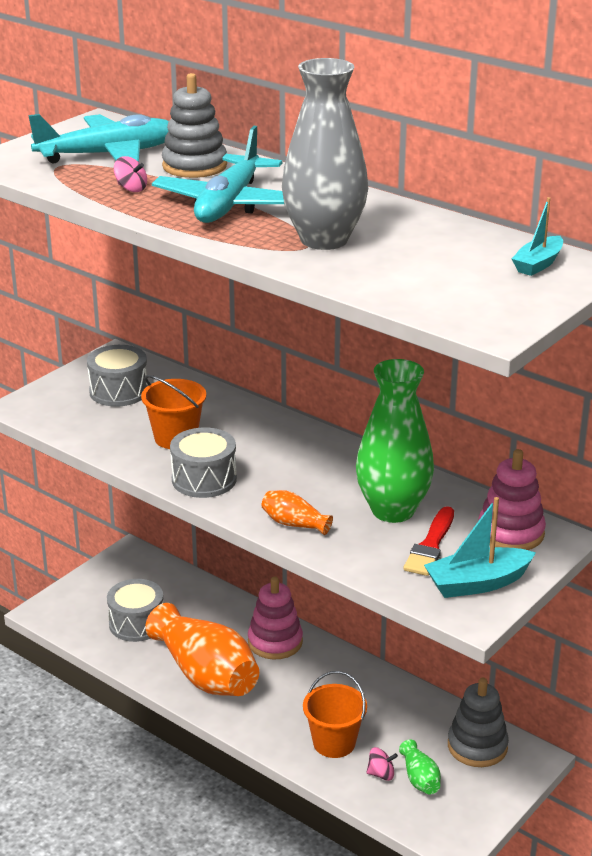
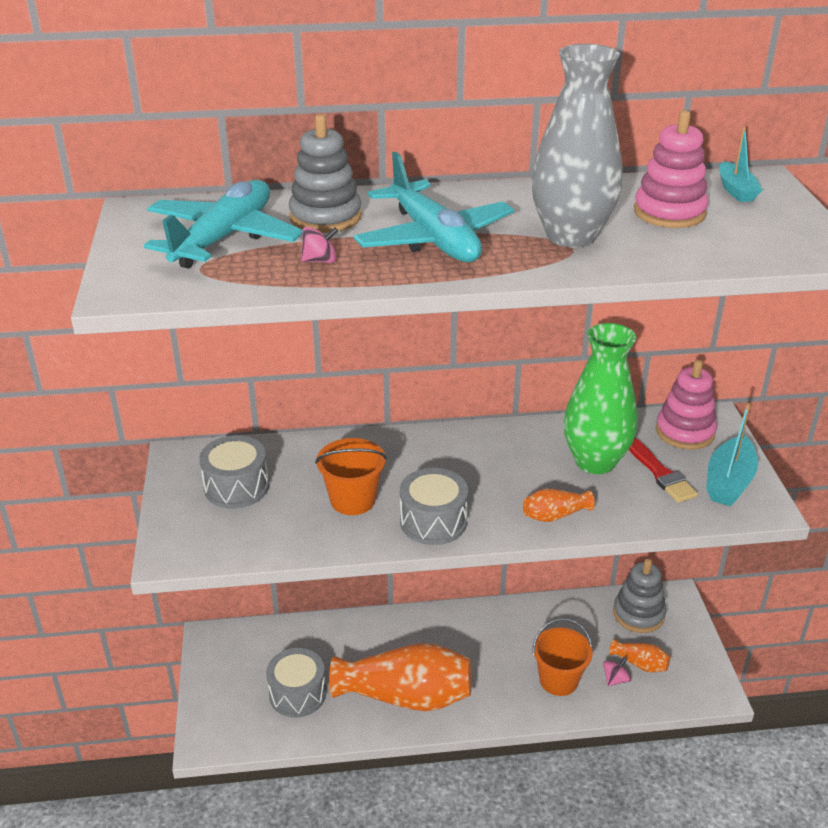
camera: 45 degrees left, 5 degrees up
(275, 642) = (418, 633): pink stacking toy -> pink stacking toy (669, 212)
(420, 779) = (640, 664): green vase -> orange vase

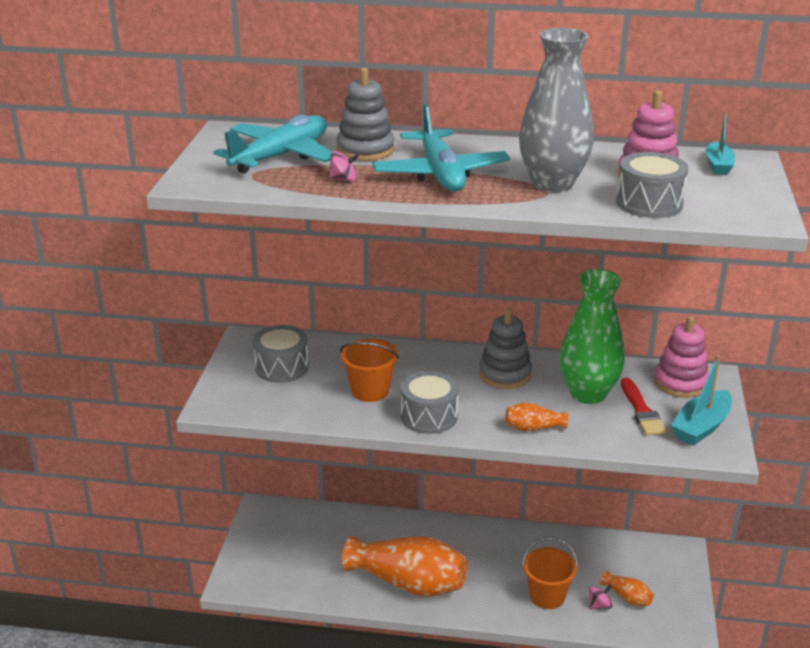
camera: 15 degrees right, 5 degrees down
(297, 694) = (318, 563): grey drum -> grey drum (649, 203)
(638, 614) = (641, 557): grey stacking toy -> grey stacking toy (505, 374)

